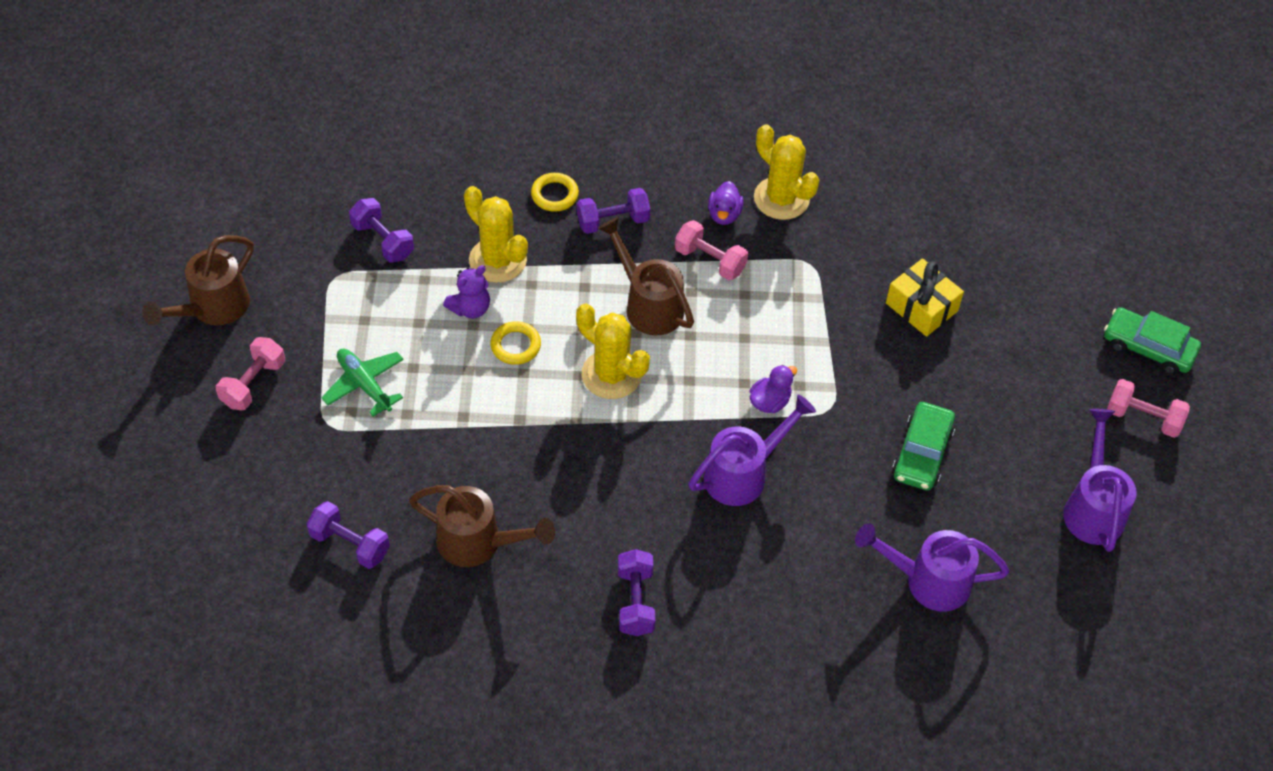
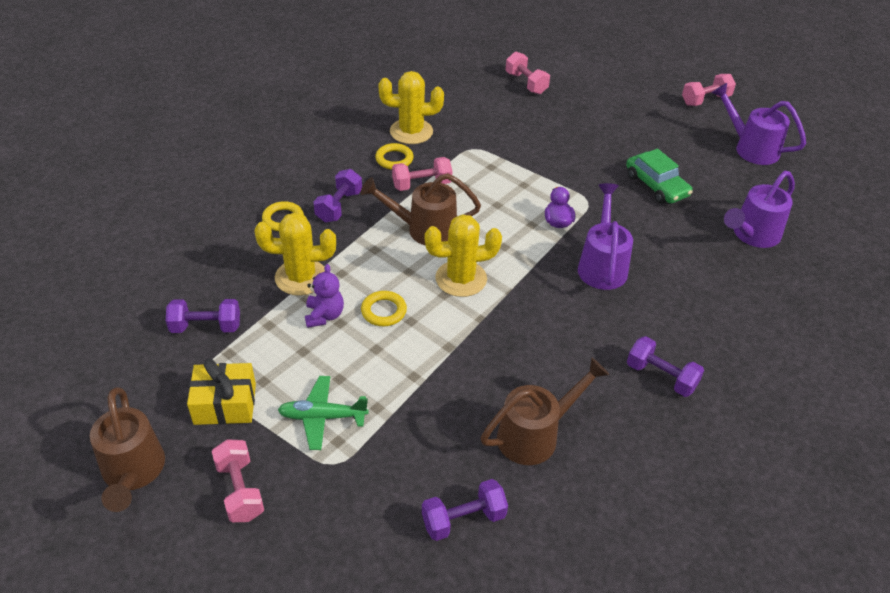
camera: 50 degrees left, 10 degrees down
(724, 214) = (394, 159): purple duck -> yellow ring
(921, 307) = (551, 127): yellow gift -> yellow gift (225, 404)
(977, 238) = (526, 83): none -> pink dumbbell
(1148, 347) = (661, 73): green car -> none

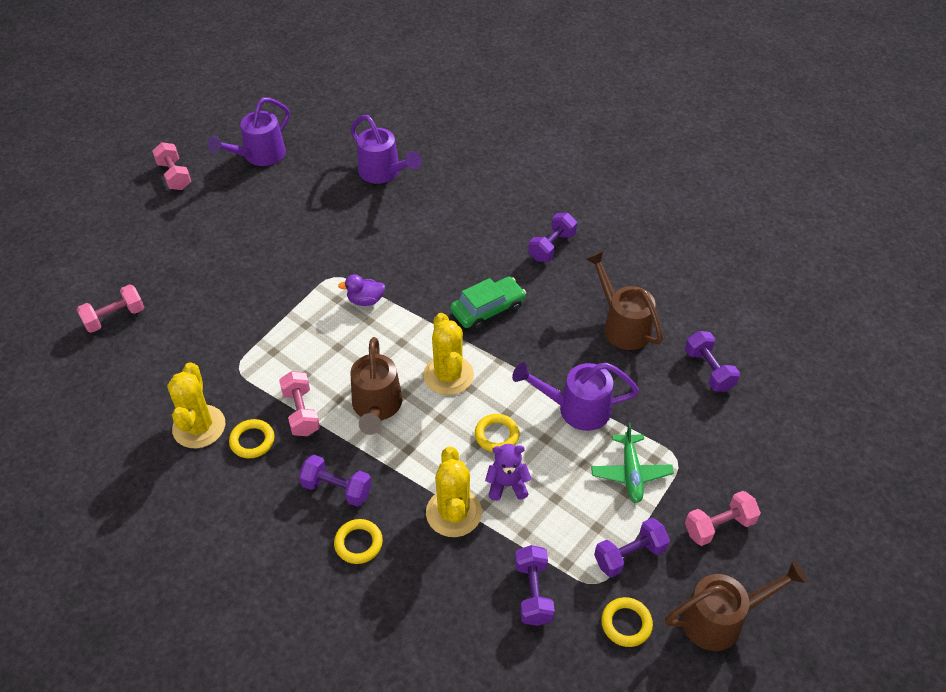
camera: 90 degrees left, 5 degrees up
(154, 392) = (626, 624): none -> yellow ring
(225, 404) = (629, 555): yellow gift -> purple dumbbell
(602, 265) = (425, 272): purple watering can -> purple watering can (576, 409)
(656, 185) = (312, 226): green car -> green car (488, 309)

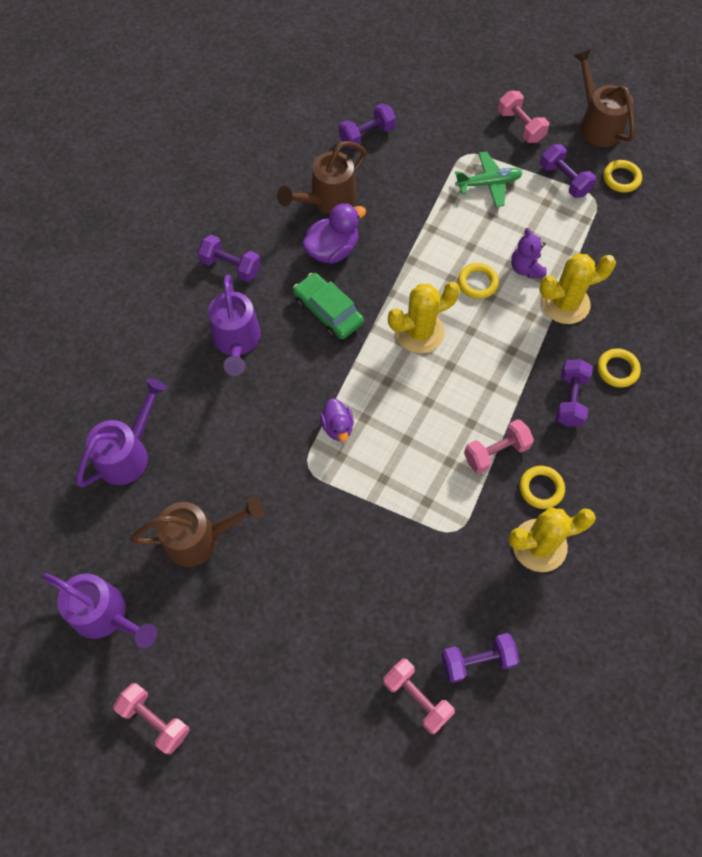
camera: 100 degrees left, 15 degrees up
(174, 176) = (155, 720): pink dumbbell -> pink dumbbell turned 75 degrees clockwise
(376, 407) = (472, 386): brown watering can -> brown watering can (199, 538)
(533, 593) = (617, 238): purple dumbbell -> purple dumbbell (477, 661)
(558, 321) = (332, 250): none -> purple duck
(576, 409) = (433, 227): purple watering can -> purple watering can (236, 341)

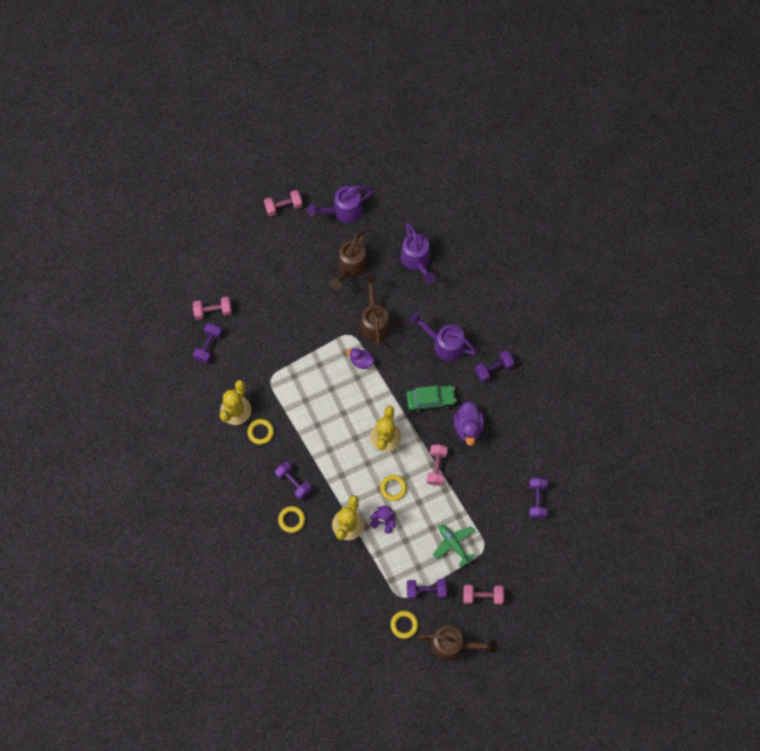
camera: 125 degrees right, 5 degrees up
(327, 200) = (504, 447): brown watering can -> brown watering can (374, 322)
(488, 184) = (454, 544): green plane -> green plane turned 120 degrees clockwise
(496, 452) = (293, 425): pink dumbbell -> pink dumbbell (436, 467)

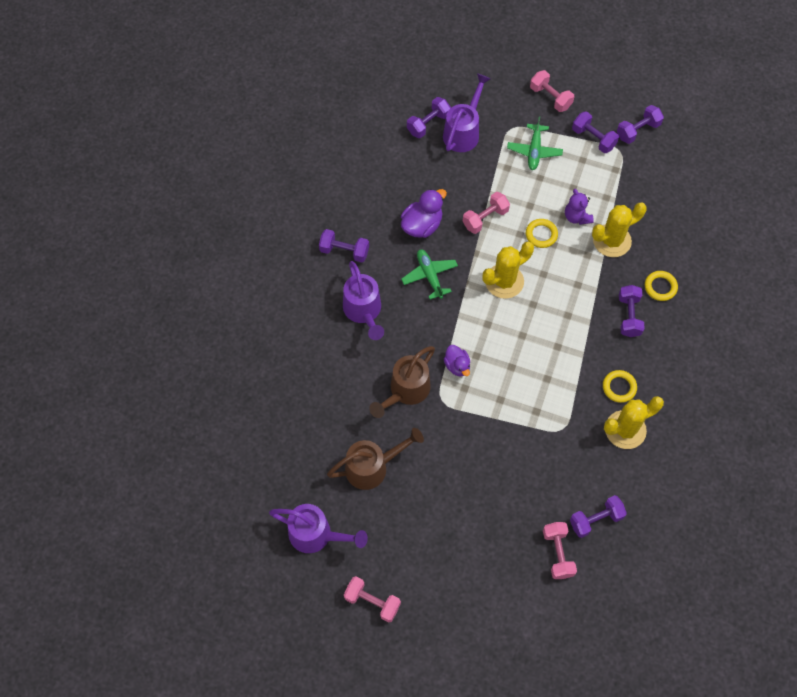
camera: 135 degrees left, 5 degrees down
(213, 311) = (557, 553): pink dumbbell -> pink dumbbell turned 45 degrees clockwise
(404, 625) = (638, 130): yellow ring -> purple dumbbell
(416, 261) = (301, 412): purple watering can -> purple watering can (463, 132)
(430, 400) = (430, 276): green car -> green plane
(452, 644) = (611, 86): brown watering can -> none

